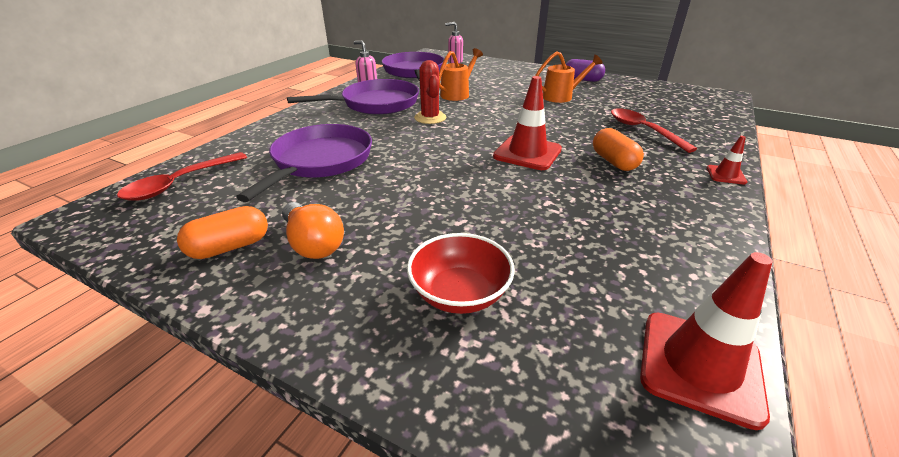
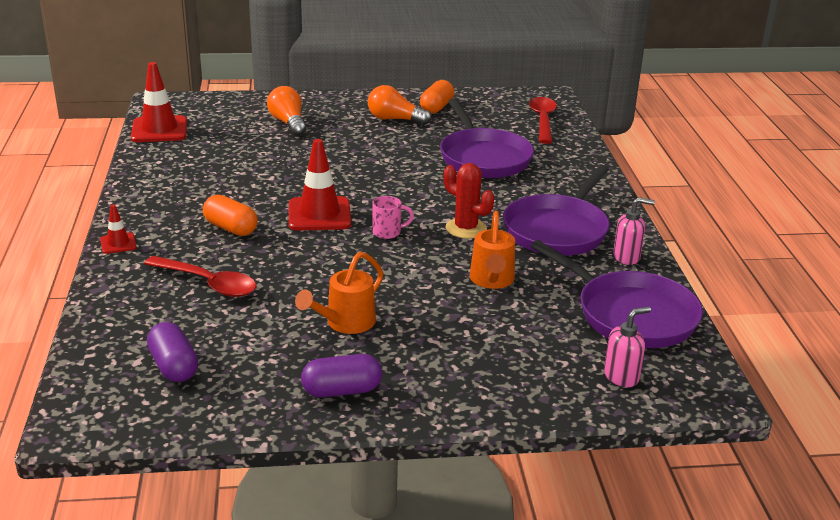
camera: 145 degrees right, 5 degrees down
(460, 293) = (288, 123): red bowl -> orange light bulb
(487, 128) = (388, 232): none -> pink mug
(670, 101) = (173, 366): none -> purple capsule

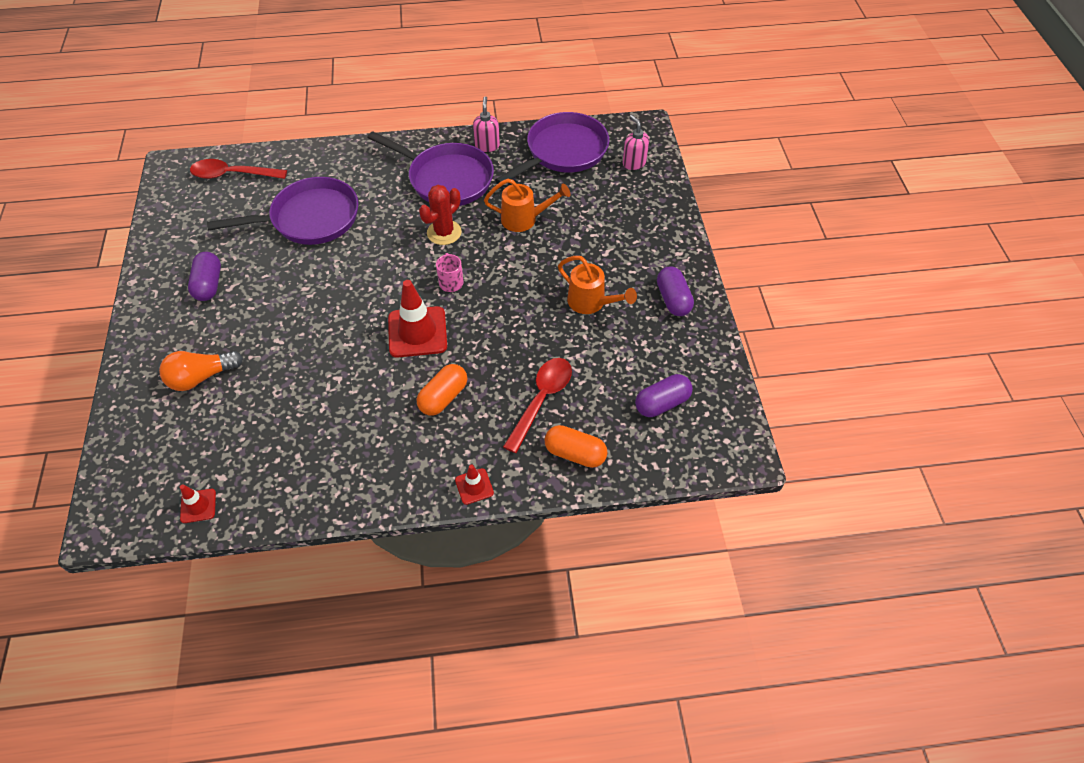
camera: 90 degrees left, 25 degrees up
(159, 130) = (198, 506): red traffic cone -> red traffic cone, size x0.51
(395, 119) = (209, 284): orange light bulb -> purple capsule
(436, 107) = (184, 251): orange capsule -> orange capsule (575, 453)

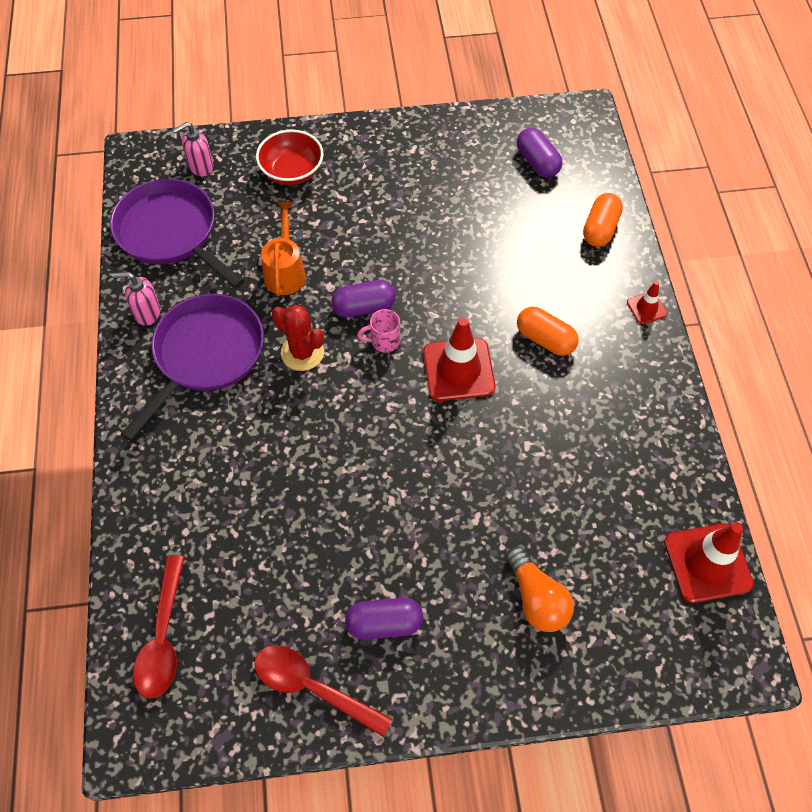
camera: 90 degrees left, 5 degrees up
(198, 506) = (707, 563): red traffic cone -> red traffic cone, size x1.97
(309, 218) = (266, 513): purple pan -> none
(541, 399) = (541, 255): red spoon -> red spoon (312, 687)
(591, 302) = (414, 212): orange watering can -> none
(633, 219) = (292, 171): none -> red bowl
(673, 299) = (409, 146): purple capsule -> purple capsule (364, 307)

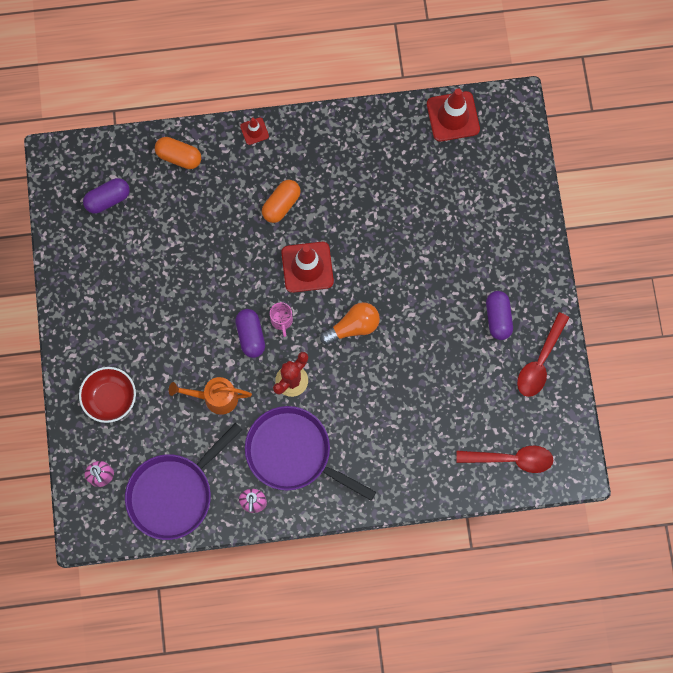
camera: 90 degrees left, 15 degrees up
(536, 599) = (479, 223): orange light bulb -> orange light bulb (353, 327)

